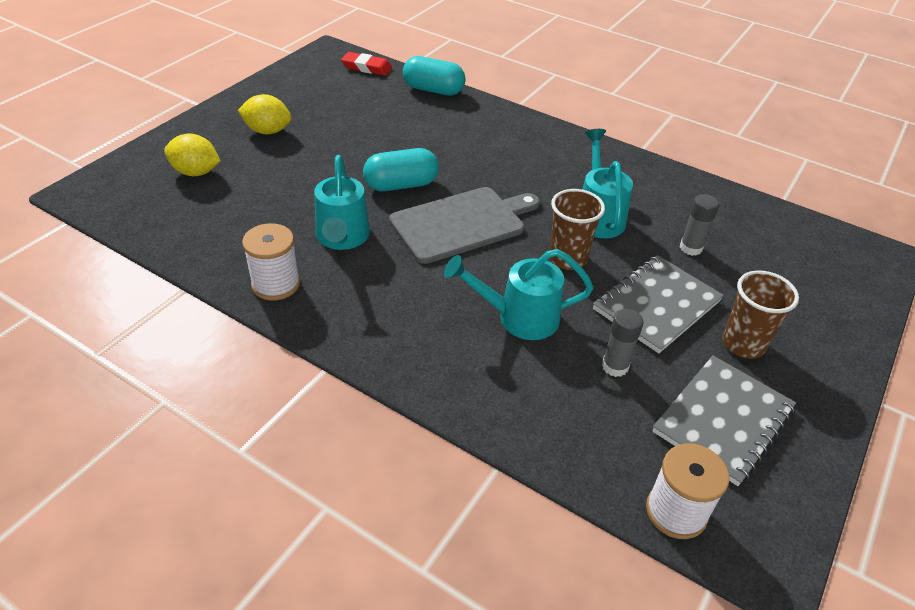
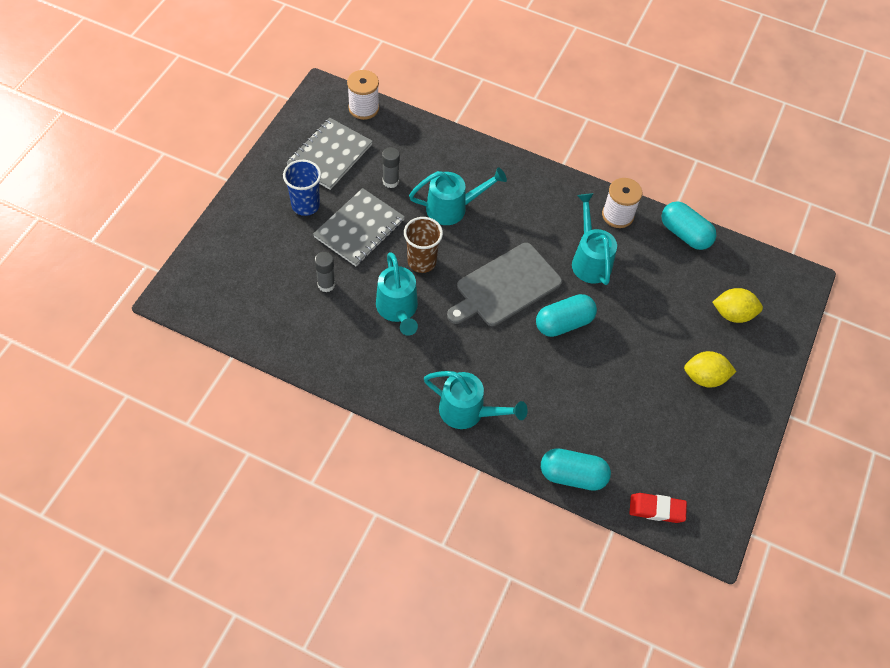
camera: 170 degrees right, 15 degrees up
(194, 253) = (684, 234): none -> turquoise capsule
(524, 134) = (468, 412): none -> turquoise watering can
(743, 344) = (305, 205): brown cup -> blue cup

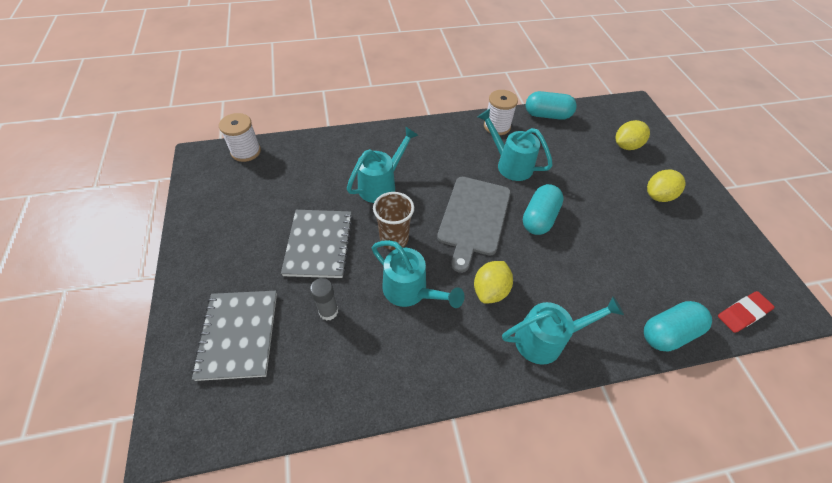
camera: 35 degrees left, 5 degrees down
(305, 205) = (253, 253): blue cup -> none
(330, 155) = (244, 201): grey notebook -> grey notebook (238, 335)
(390, 181) = (314, 192): grey glue stick -> none
(461, 350) = (490, 290): none -> yellow lemon

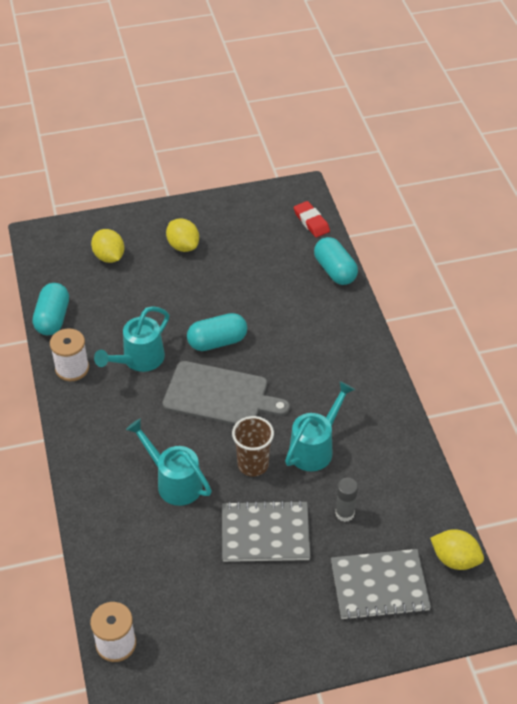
camera: 90 degrees left, 5 degrees down
(490, 290) = (307, 386): yellow lemon -> yellow lemon (455, 559)
(539, 218) = (217, 342): turquoise capsule -> turquoise capsule turned 45 degrees counterclockwise
(546, 339) = (352, 350): turquoise watering can -> none

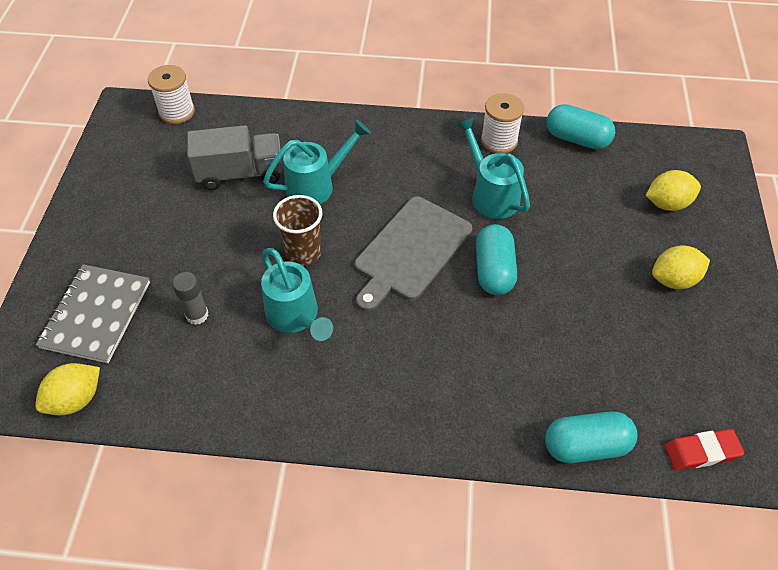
camera: 110 degrees right, 5 degrees up
(181, 547) = (240, 173): none -> grey truck
(265, 533) = (216, 239): grey notebook -> none

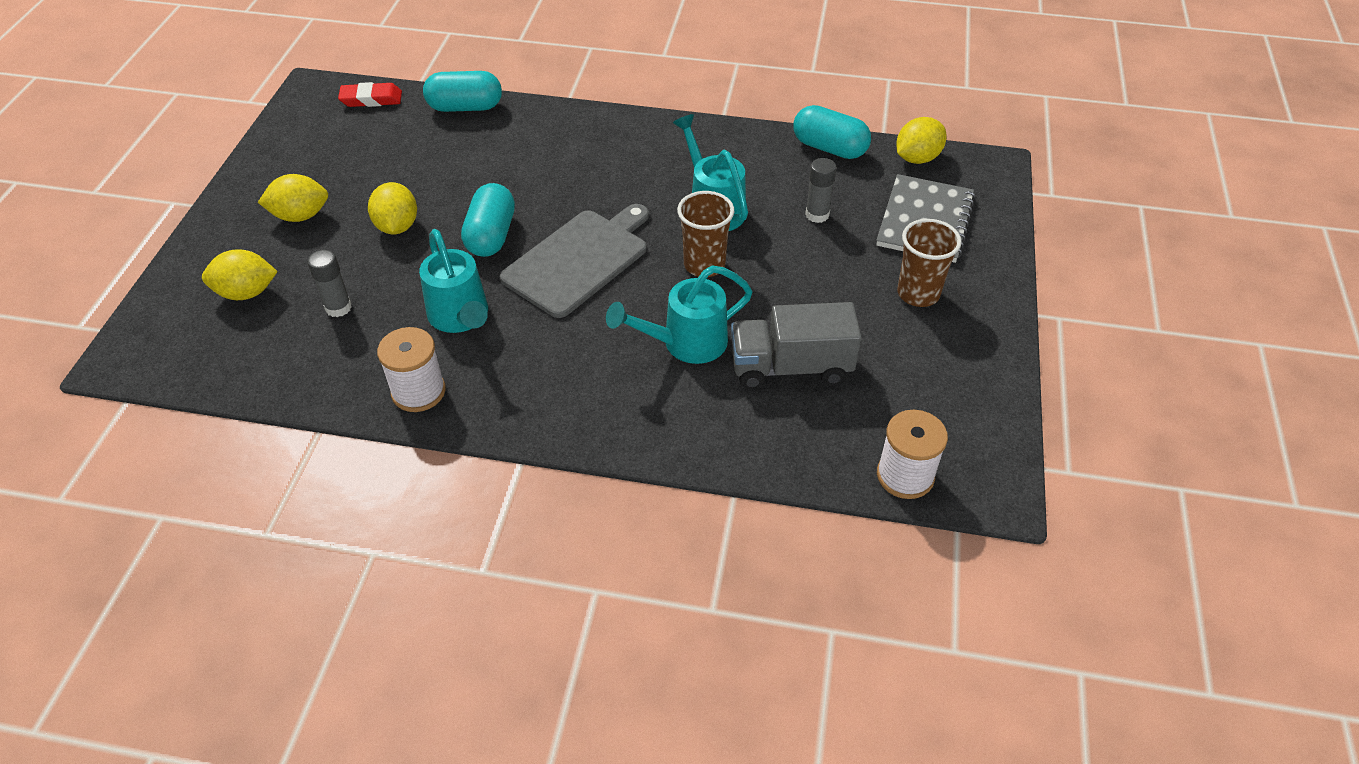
camera: 175 degrees left, 5 degrees down
(127, 238) = (918, 294): none -> brown cup
(577, 139) = (306, 387): turquoise capsule -> turquoise capsule (829, 148)
(581, 274) = (397, 226): none -> yellow lemon
(588, 196) = (338, 308): none -> grey glue stick

